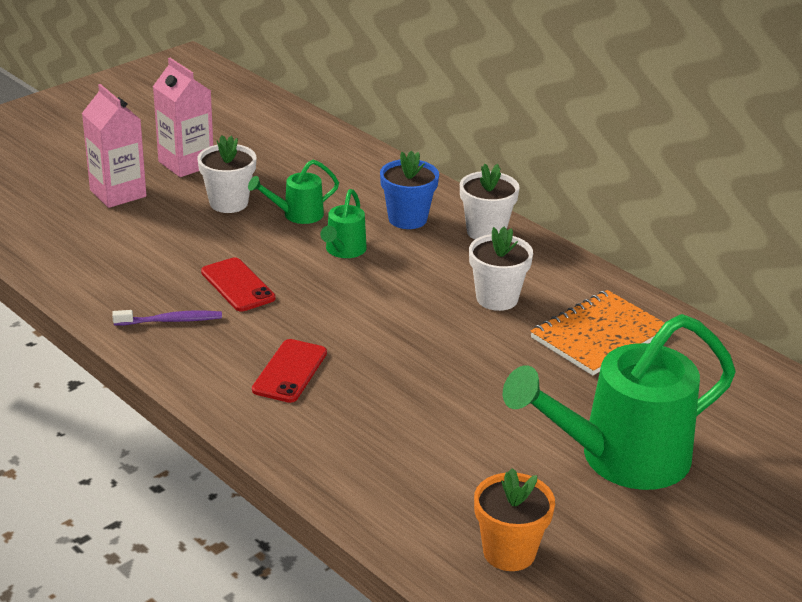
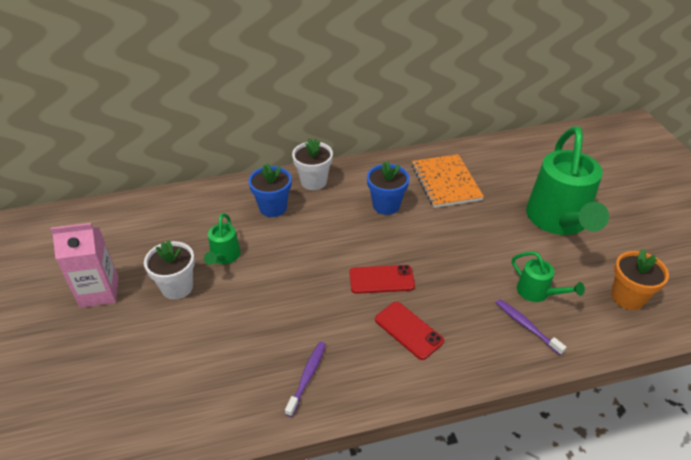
camera: 60 degrees left, 10 degrees up
(118, 193) = (102, 350): pink carton -> none
(238, 285) = (288, 321): red phone -> red phone (381, 279)
(343, 251) = (286, 251): green watering can -> green watering can (537, 292)
(372, 464) = (526, 326): none -> purple toothbrush
(497, 298) = (386, 205): white flower pot -> blue flower pot

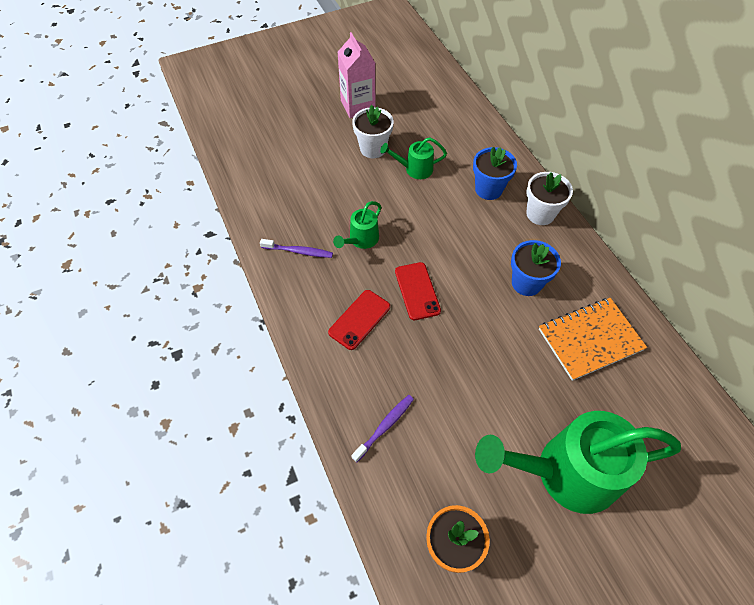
camera: 80 degrees right, 15 degrees up
(537, 292) = (434, 440): green watering can -> green watering can (361, 240)

